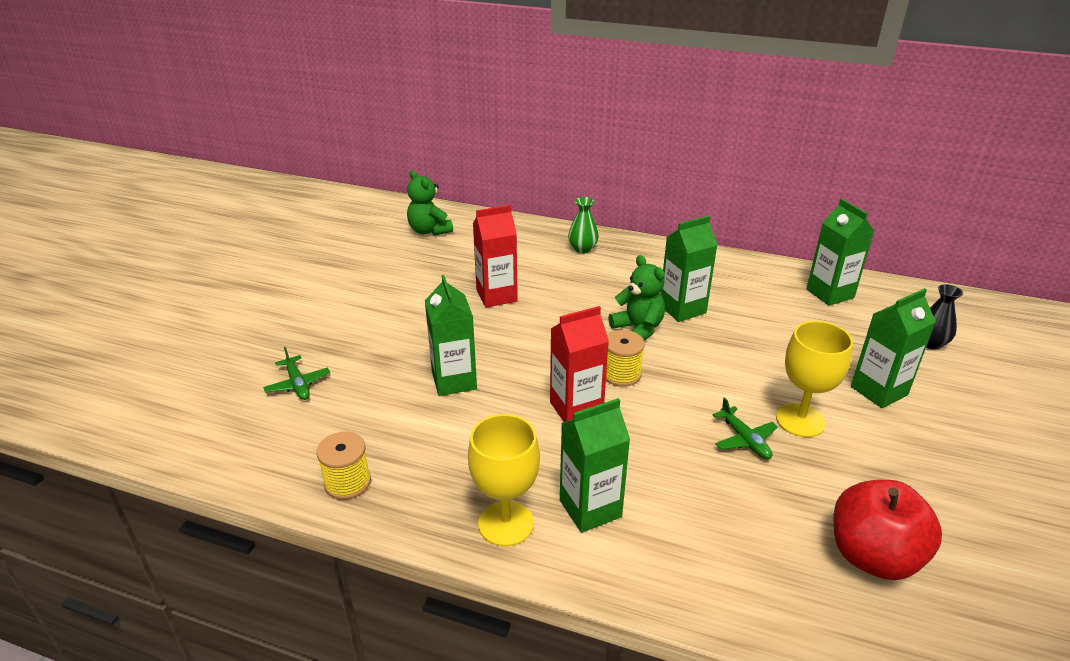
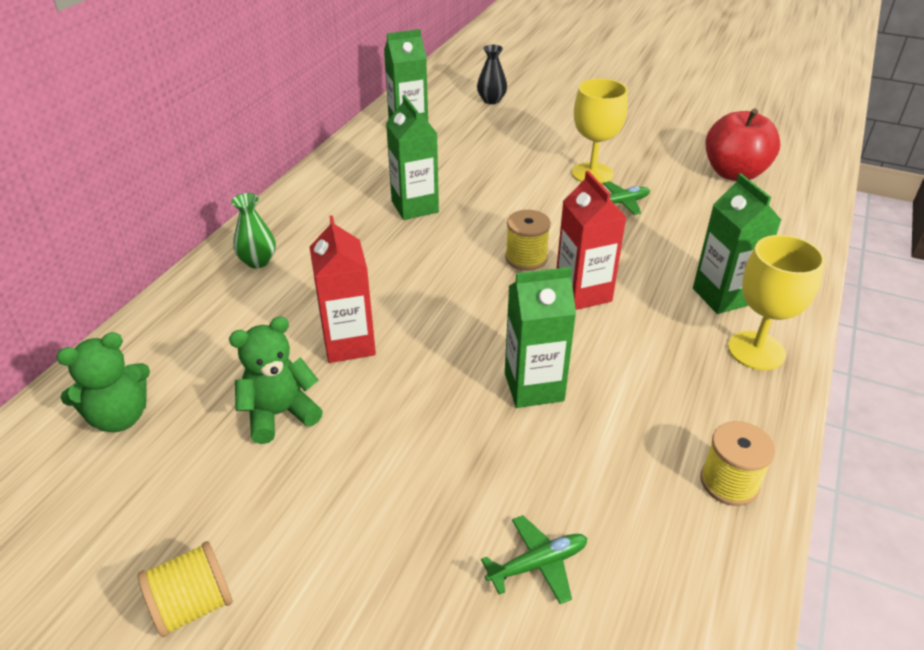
camera: 85 degrees left, 5 degrees up
(302, 274) = (193, 605): none -> yellow spool
(638, 329) = (447, 239): green teddy bear -> green teddy bear (280, 414)
(879, 391) = (553, 133): green carton -> none

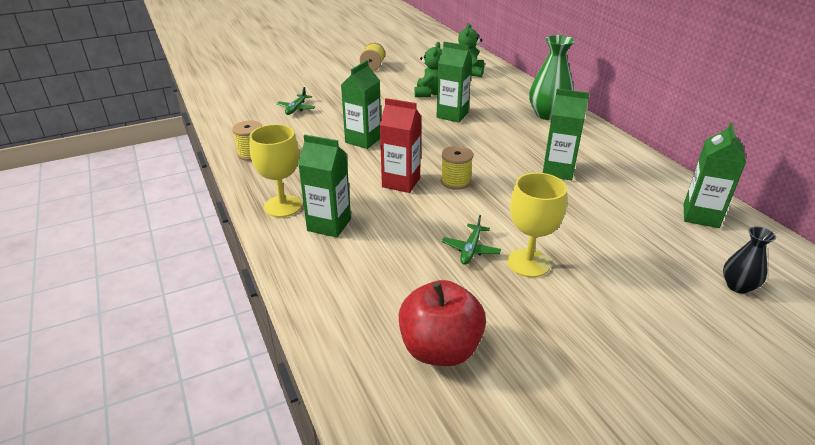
camera: 130 degrees right, 5 degrees down
(258, 261) = (548, 114): green vase -> green vase, size x1.76
(349, 344) = (452, 115): red carton -> green carton

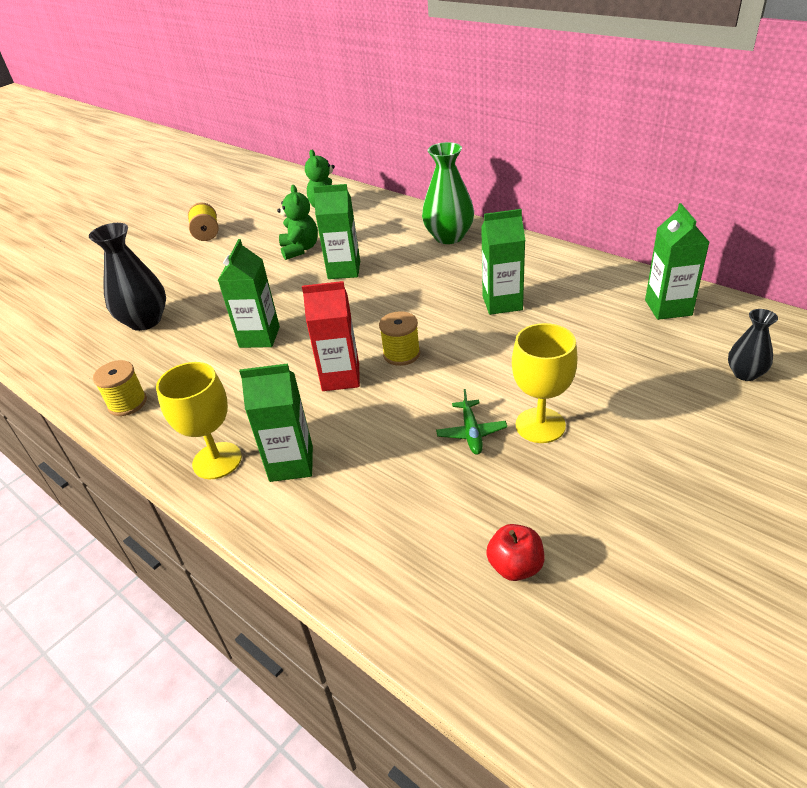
camera: 20 degrees left, 5 degrees up
(296, 108) = (145, 321): green plane -> black vase
(440, 349) = (515, 566): red apple -> red apple, size x0.56

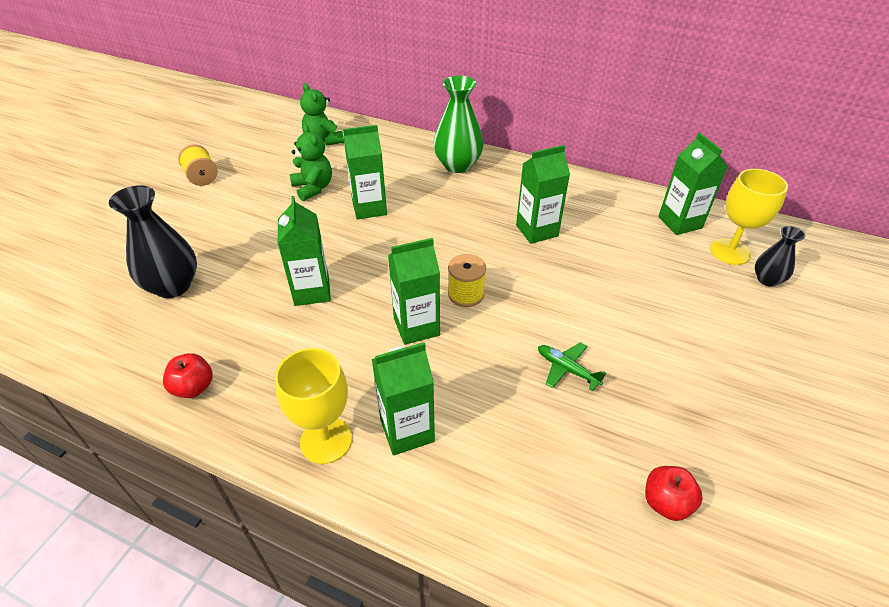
camera: 20 degrees left, 5 degrees up
(127, 403) = (194, 387): yellow spool -> red apple
(340, 377) = (416, 327): red carton -> green carton
(471, 432) = (567, 369): green plane -> green plane turned 150 degrees clockwise
(540, 425) = (624, 353): yellow goblet -> yellow goblet (730, 251)

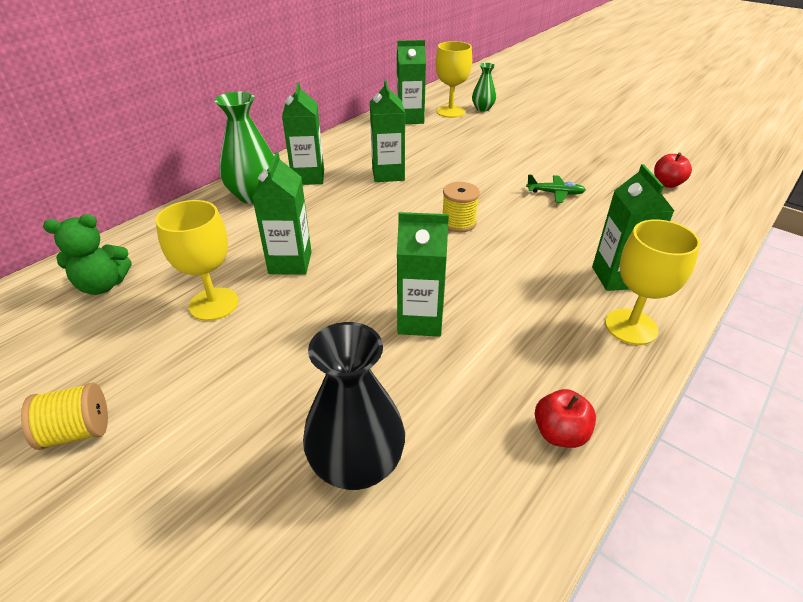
camera: 75 degrees left, 5 degrees down
(313, 188) = (214, 304): green teddy bear -> yellow goblet
(416, 327) = (494, 256): green carton -> green carton (308, 177)
(567, 369) = (555, 193): green plane -> green plane turned 135 degrees counterclockwise
(767, 279) = (482, 108): black vase -> green vase

